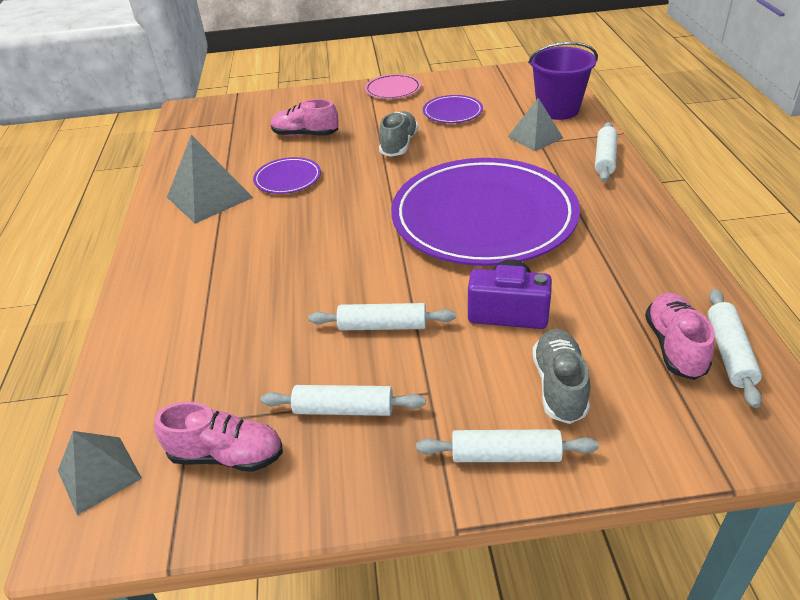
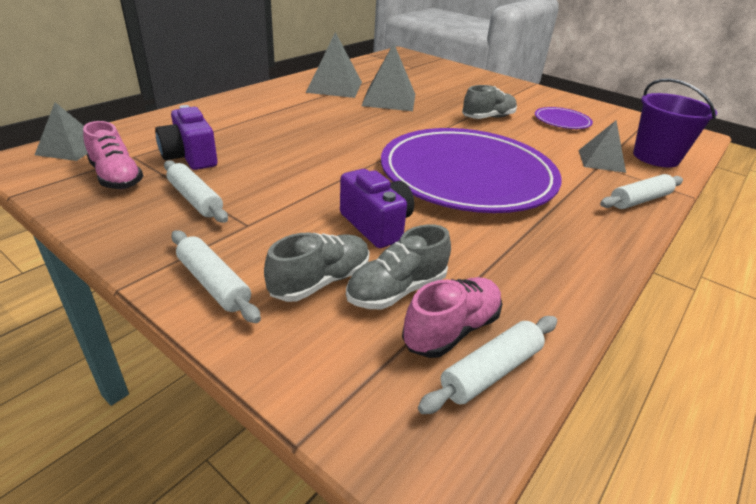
camera: 40 degrees right, 5 degrees down
(246, 377) = (190, 157): none -> purple camera
(288, 179) = (389, 100): purple plate -> grey pyramid
(305, 135) = (440, 88): pink shoe -> none
(382, 326) = (293, 182): white rolling pin -> none
(393, 90) = (542, 94): pink plate -> none
(607, 349) = (397, 290): none -> grey shoe

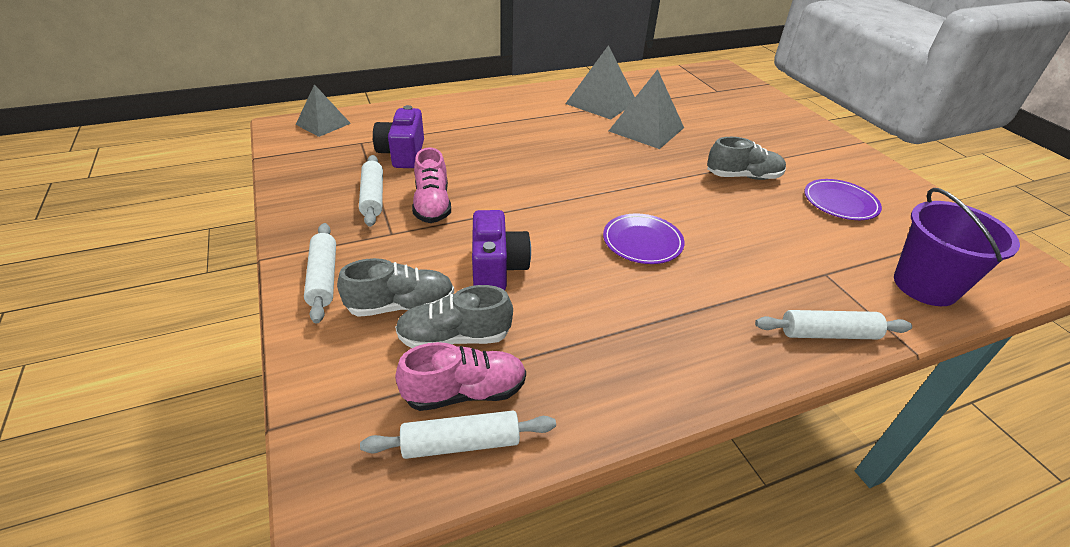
camera: 30 degrees right, 5 degrees up
(116, 177) = (334, 160): pink shoe -> pink shoe (432, 205)
(467, 175) = (642, 242): purple plate -> purple plate, size x0.41
(601, 161) = (835, 269): grey pyramid -> none

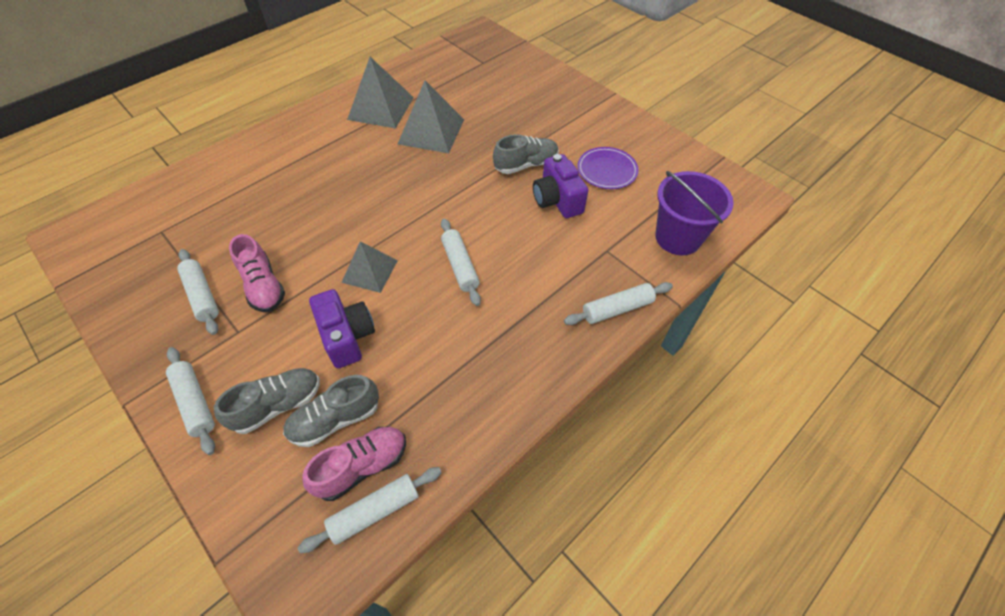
camera: 20 degrees left, 15 degrees up
(323, 124) = (109, 219): grey pyramid -> grey pyramid (369, 271)
(402, 154) = (210, 233): purple camera -> purple camera (557, 200)
(642, 242) = (460, 266): purple plate -> white rolling pin

